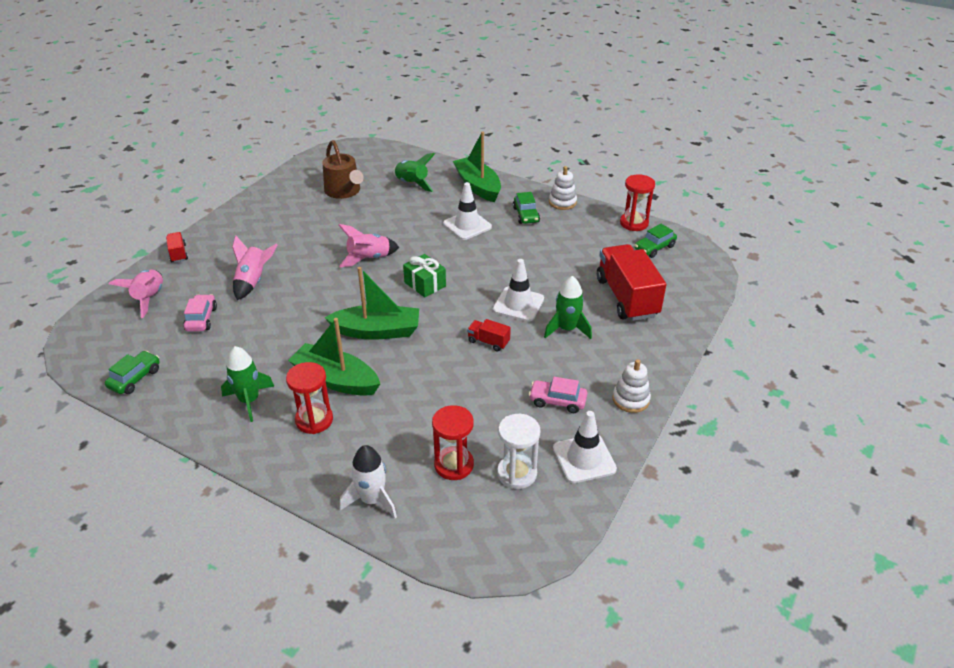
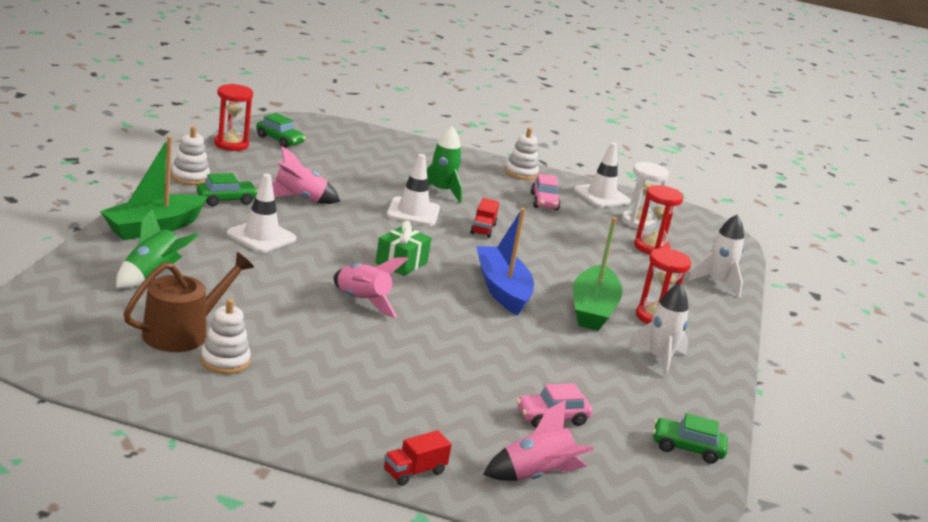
camera: 110 degrees left, 15 degrees down
(249, 400) = (659, 359): green rocket -> white rocket
(253, 281) = (452, 387): pink rocket -> pink rocket (299, 199)
(310, 203) = (225, 361): none -> white stacking toy
(377, 331) = (502, 289): green boat -> blue boat
(627, 297) = (375, 161): red truck -> none

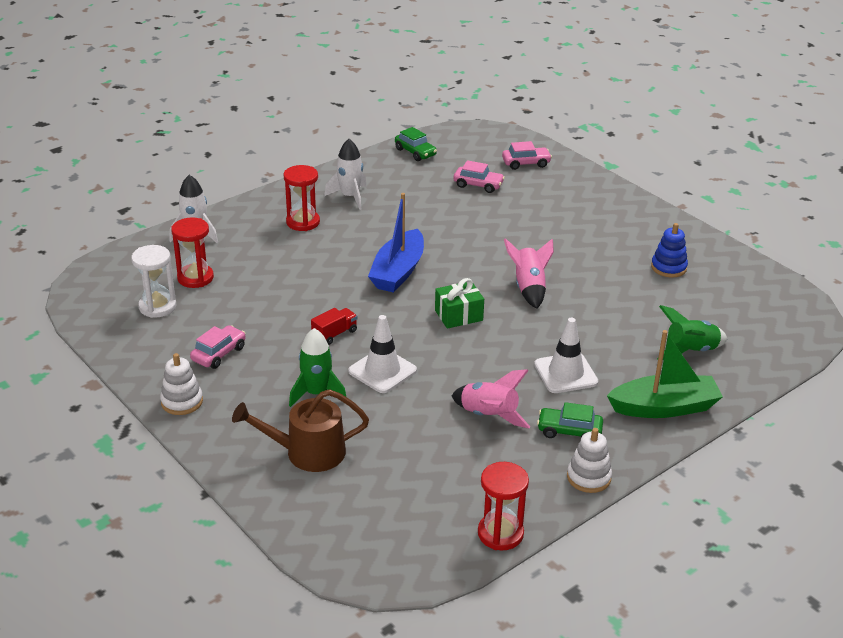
camera: 140 degrees left, 10 degrees up
(182, 332) = (688, 295): brown watering can -> brown watering can (308, 452)
(225, 361) = (668, 267): white stacking toy -> blue stacking toy
(280, 140) = (428, 530): green car -> none
(414, 472) = (595, 181): red truck -> none
(536, 476) = (526, 163): pink rocket -> pink car
(593, 309) = (344, 239): green boat -> none
(601, 196) = (139, 347): white traffic cone -> none

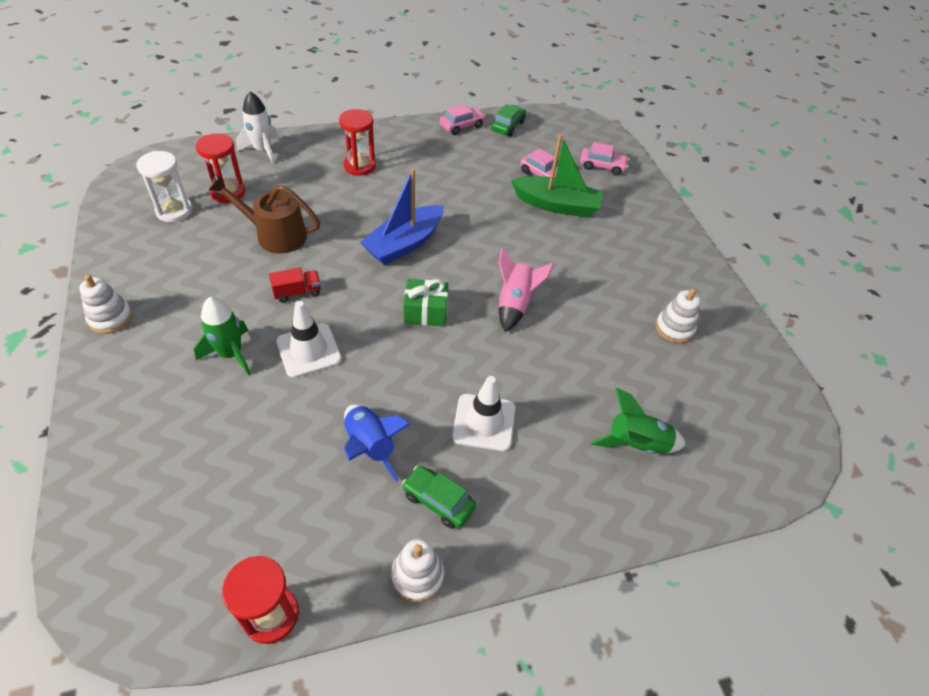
camera: 20 degrees right, 15 degrees up
(219, 354) = (183, 277): pink car -> pink car (462, 126)
(308, 452) = (169, 421): brown watering can -> brown watering can (275, 235)
(350, 197) = (419, 153): white rocket -> none
(415, 152) = (508, 126): green car -> green car turned 135 degrees counterclockwise
(488, 416) = (370, 446): pink rocket -> blue rocket
(664, 407) = (561, 510): green boat -> green boat (556, 205)
(668, 267) = (674, 328): blue stacking toy -> white stacking toy

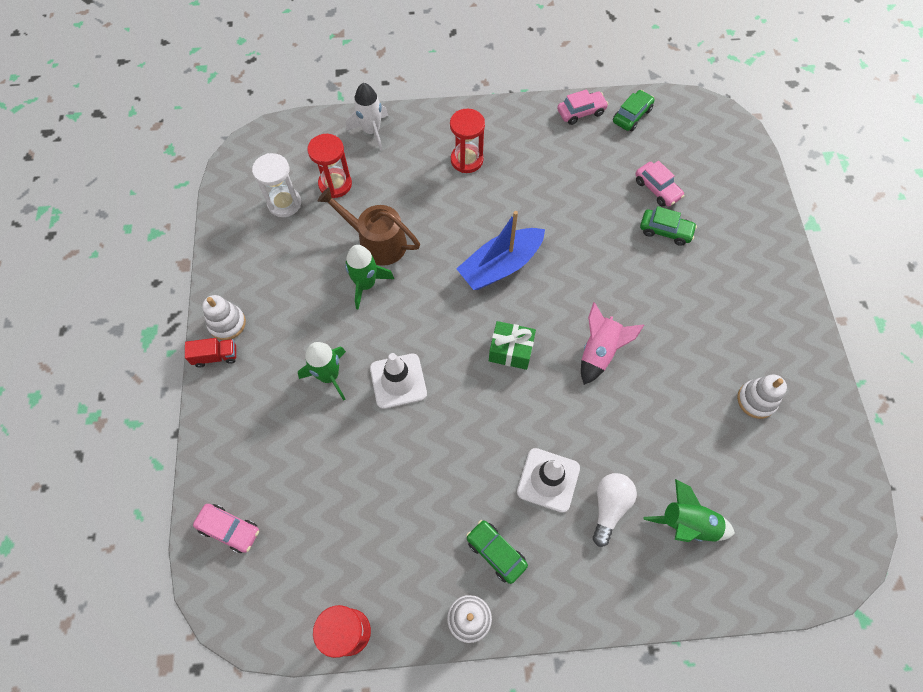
camera: 15 degrees right, 15 degrees up
(266, 270) = (366, 284): none -> green rocket
(297, 292) = (393, 314): red truck -> red truck (216, 356)
(370, 446) = (443, 489): blue rocket -> none
(553, 439) = (609, 507): none -> white light bulb
(556, 205) = (665, 231): green boat -> green car
(602, 166) = (726, 181): pink car -> pink car (229, 529)

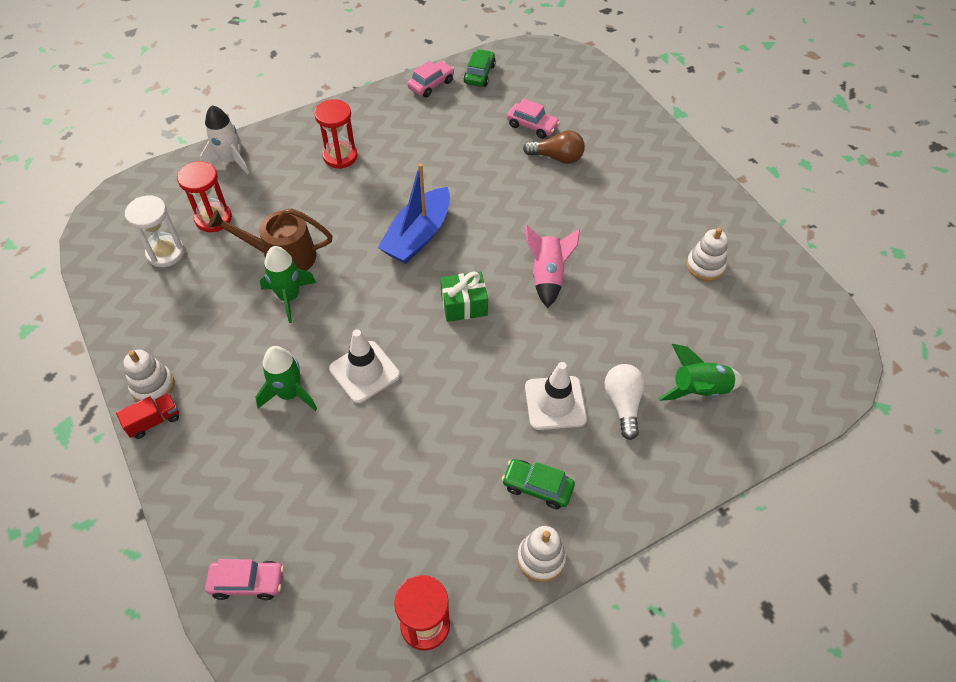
camera: 25 degrees left, 10 degrees down
(665, 231) = (556, 157): green car -> brown light bulb

